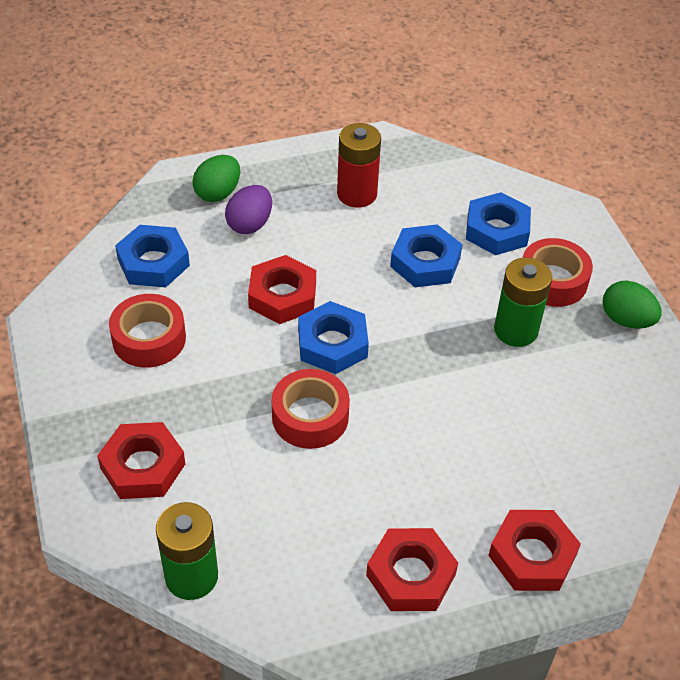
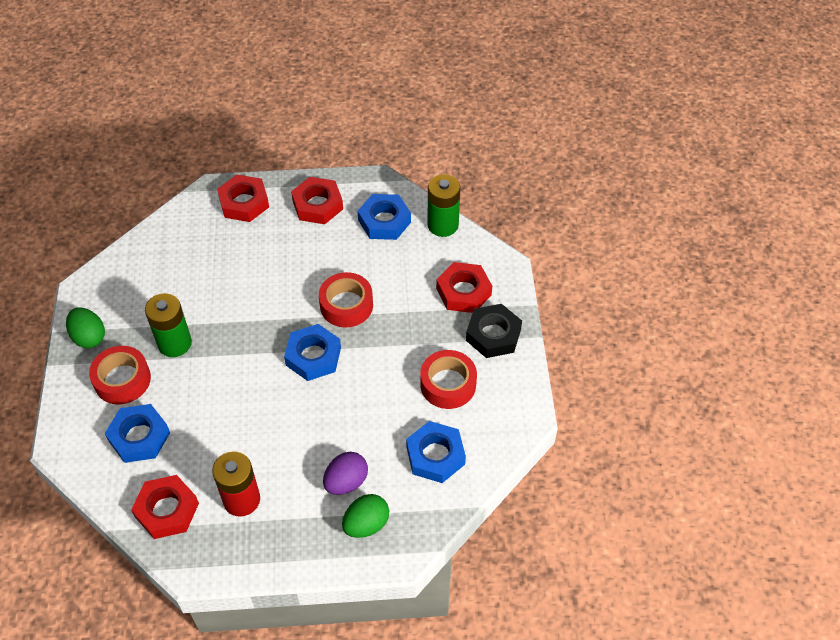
camera: 165 degrees left, 5 degrees up
(93, 411) = (493, 335): none -> black nut
(282, 296) = (338, 404): red nut -> red nut (167, 510)
(425, 262) = (214, 415): blue nut -> blue nut (384, 221)

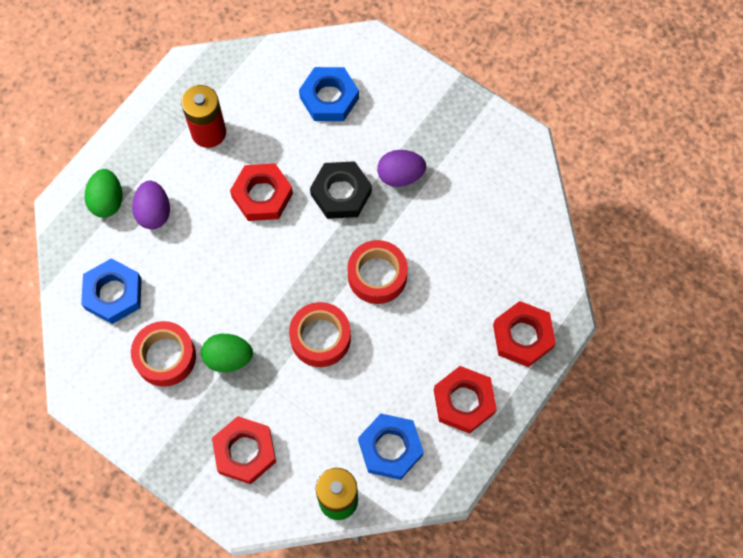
camera: 130 degrees right, 15 degrees up
(89, 337) = (464, 117): green egg -> green egg (228, 358)
(122, 380) = (396, 117): red tape -> red tape (377, 275)
(167, 510) = (247, 79): red nut -> red nut (262, 195)
(175, 343) = (400, 175): green battery -> purple egg
(313, 356) = (291, 272): blue nut -> none
(493, 335) = (177, 437): black nut -> black nut (341, 193)

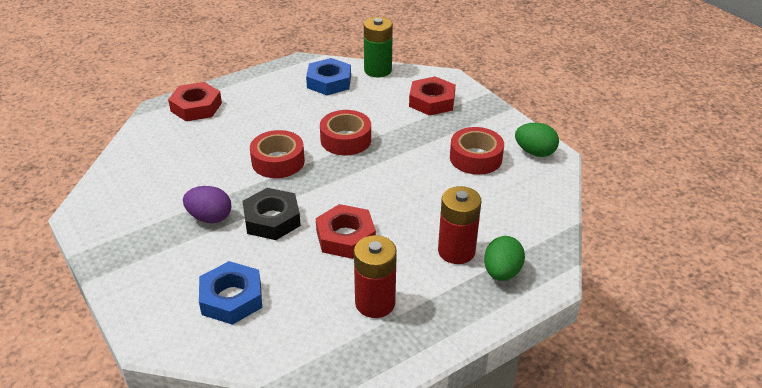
camera: 160 degrees left, 30 degrees down
(113, 294) = (511, 204): blue nut -> none
(154, 212) = (456, 251): purple egg -> red battery
(228, 358) = (424, 146): green egg -> green egg (535, 152)
(464, 401) = (263, 89): red nut -> none

